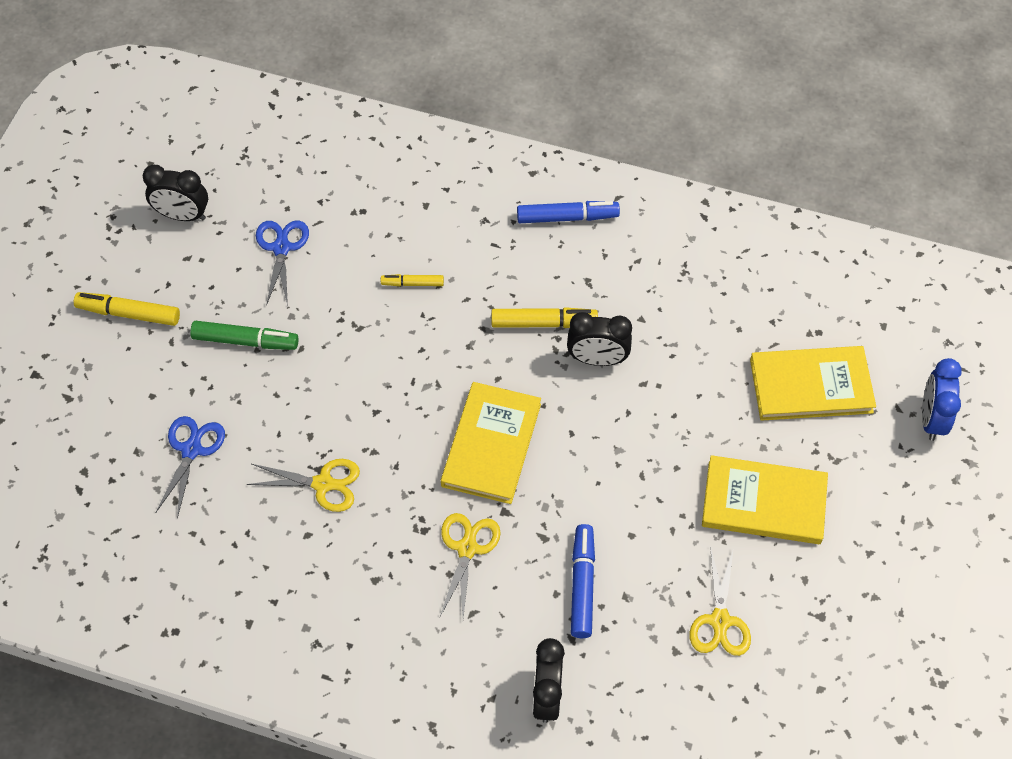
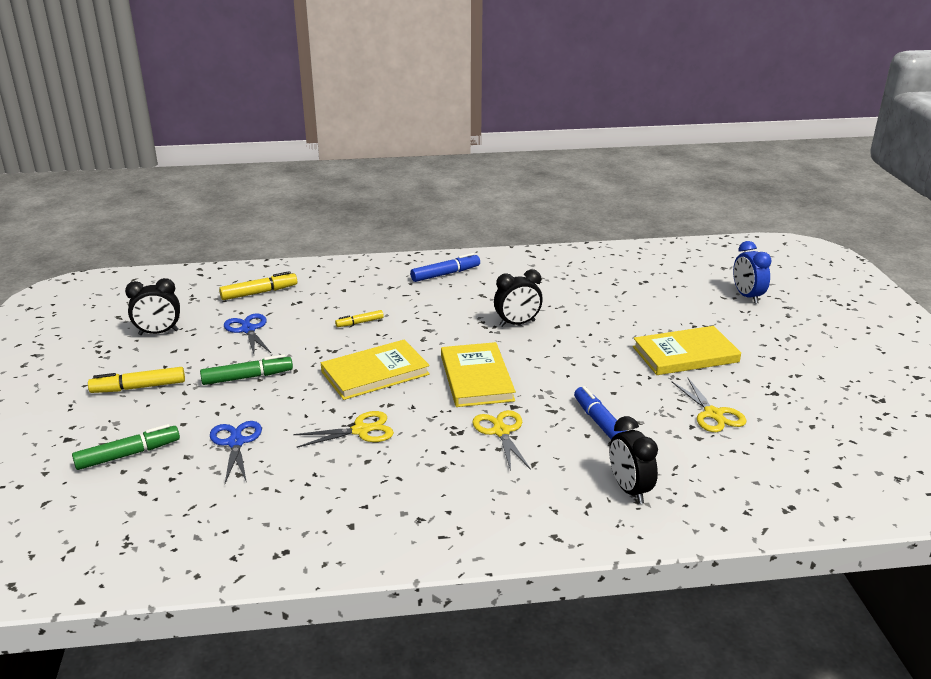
camera: 25 degrees left, 30 degrees down
(83, 425) = (128, 454): none -> green marker
(543, 323) = (467, 318): yellow marker -> yellow marker (259, 293)
(811, 386) = (663, 301): yellow book -> yellow book (375, 373)

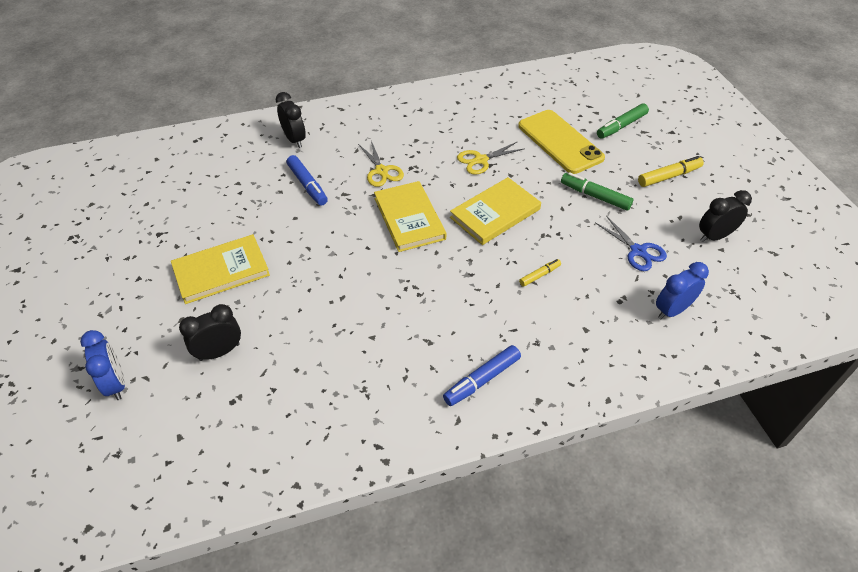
camera: 170 degrees right, 20 degrees up
(236, 442) = (560, 142): blue scissors -> yellow phone
(247, 377) = (595, 196): green marker -> green marker turned 60 degrees clockwise
(259, 293) = (672, 310): yellow marker -> blue clock
(517, 324) = (383, 295): black clock -> black clock (219, 352)
(713, 414) = (219, 205): yellow scissors -> none

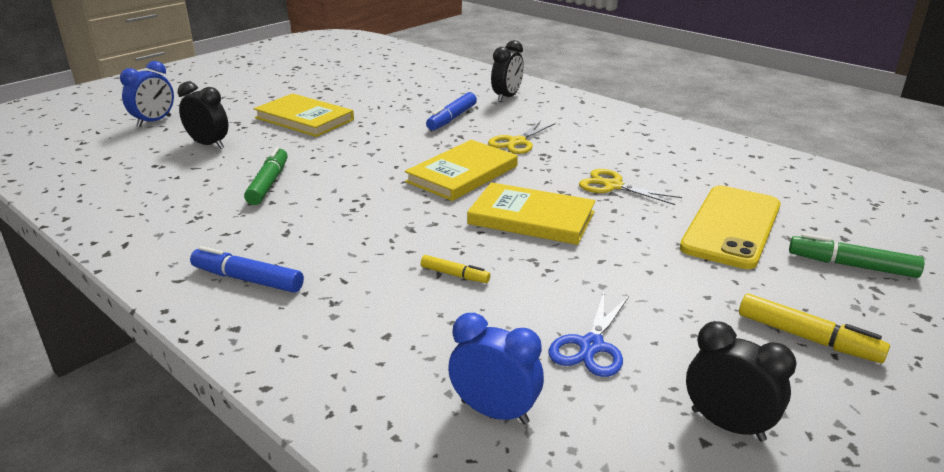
camera: 60 degrees right, 20 degrees down
(595, 196) = (660, 280): green marker -> green marker (268, 183)

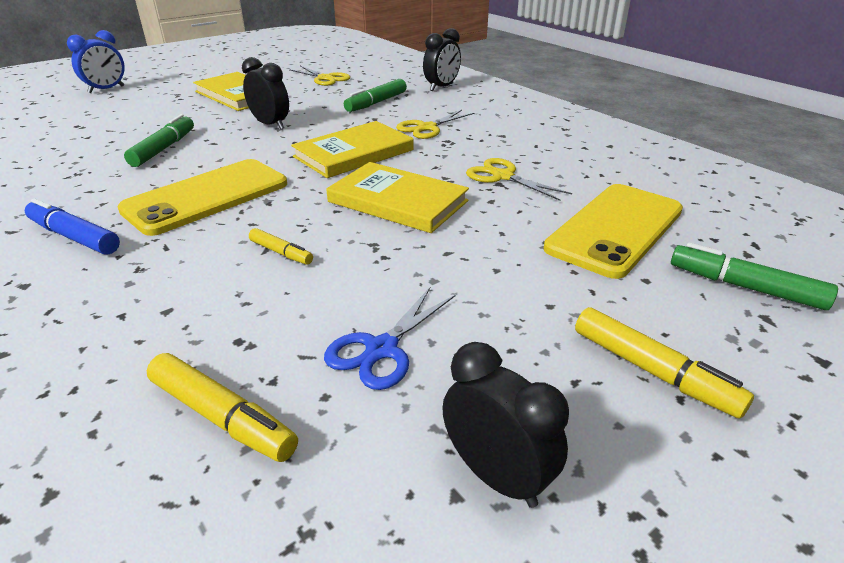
camera: 10 degrees right, 5 degrees up
(209, 144) = (137, 111): black clock -> black clock (270, 124)
(348, 229) = (207, 197): none -> yellow phone
(383, 94) = (325, 78): none -> yellow scissors
(452, 118) = (376, 103): blue marker -> green marker
(494, 412) = (222, 417): blue clock -> yellow marker

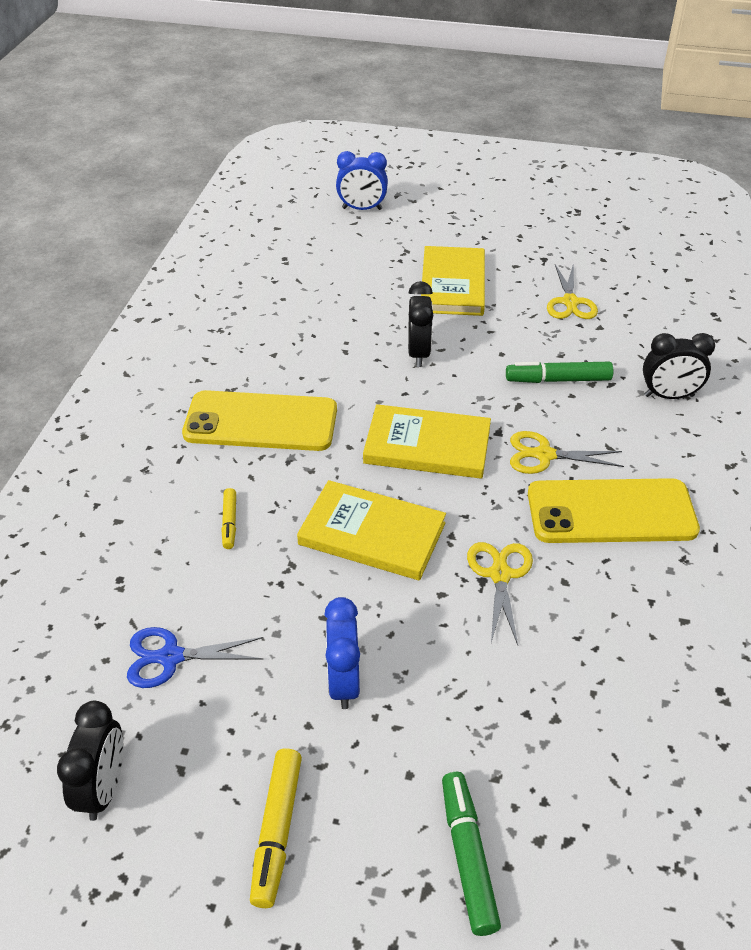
camera: 50 degrees right, 10 degrees up
(74, 237) = (148, 407): blue marker -> none
(164, 148) = (304, 335): green marker -> none
(222, 417) = (53, 625): yellow marker -> none
(397, 201) = (372, 534): yellow book -> yellow book turned 60 degrees counterclockwise
(524, 270) = (343, 682): none -> blue clock
(615, 229) = (481, 713): yellow phone -> yellow phone (611, 512)

